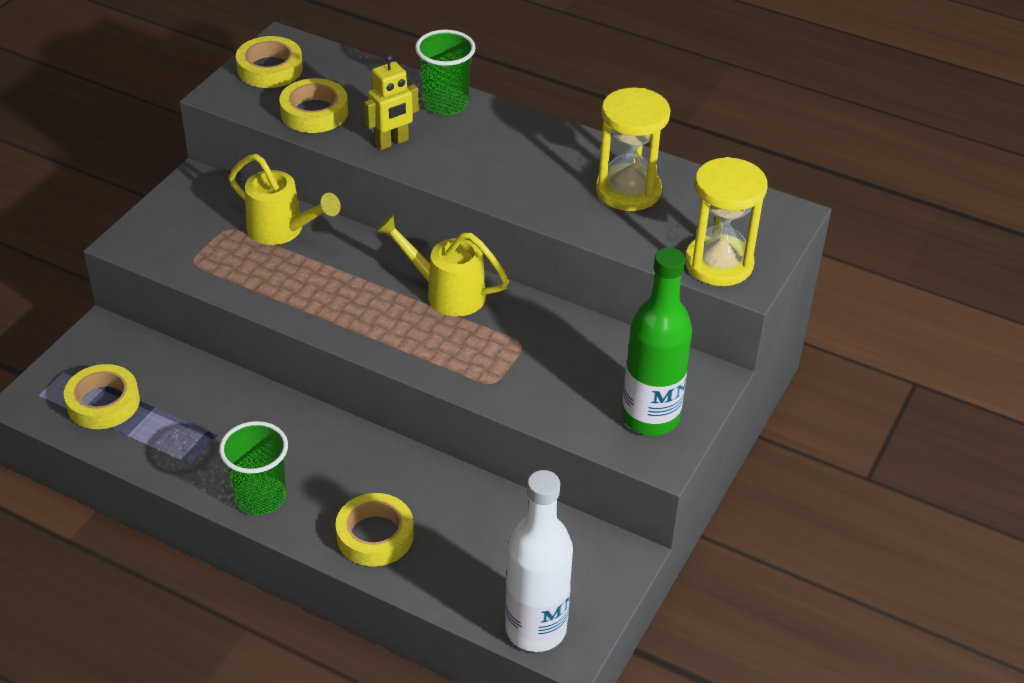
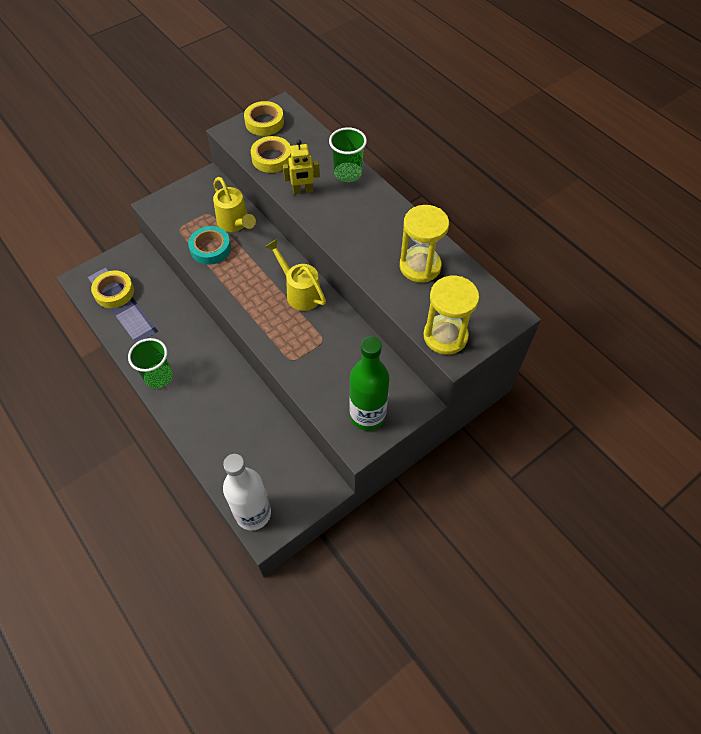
camera: 25 degrees right, 15 degrees up
(264, 274) = (210, 248): none -> turquoise tape
(375, 535) = (202, 422): yellow tape -> none

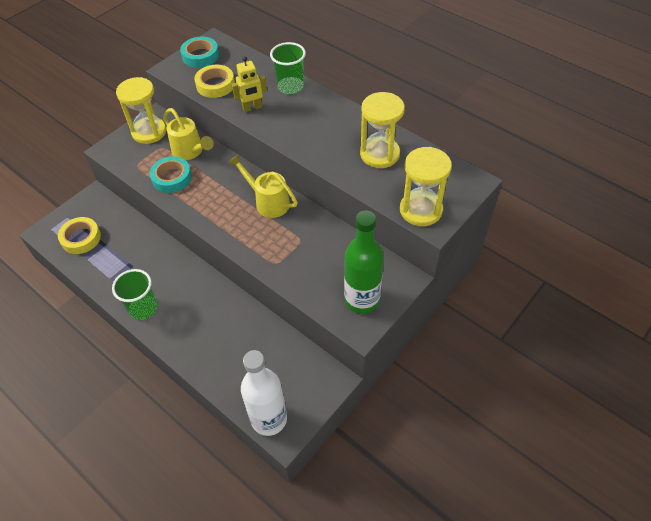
camera: 10 degrees left, 5 degrees down
(199, 194) = (149, 132): none -> yellow hourglass
(264, 122) = (200, 56): yellow tape -> turquoise tape

